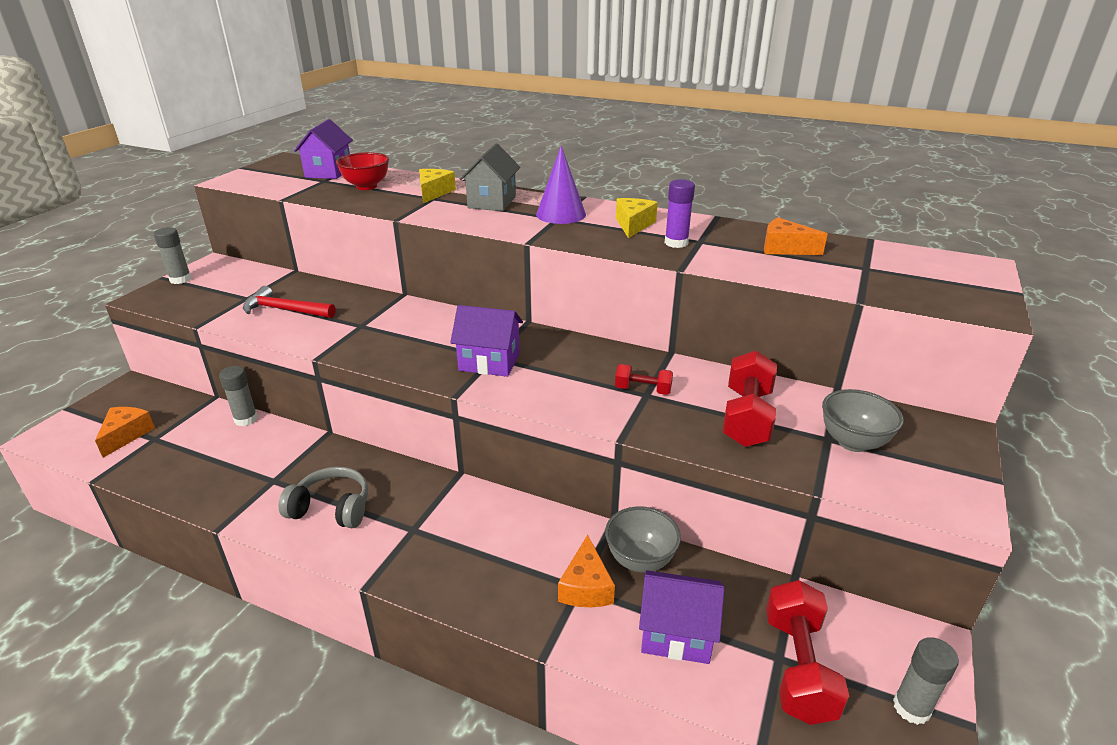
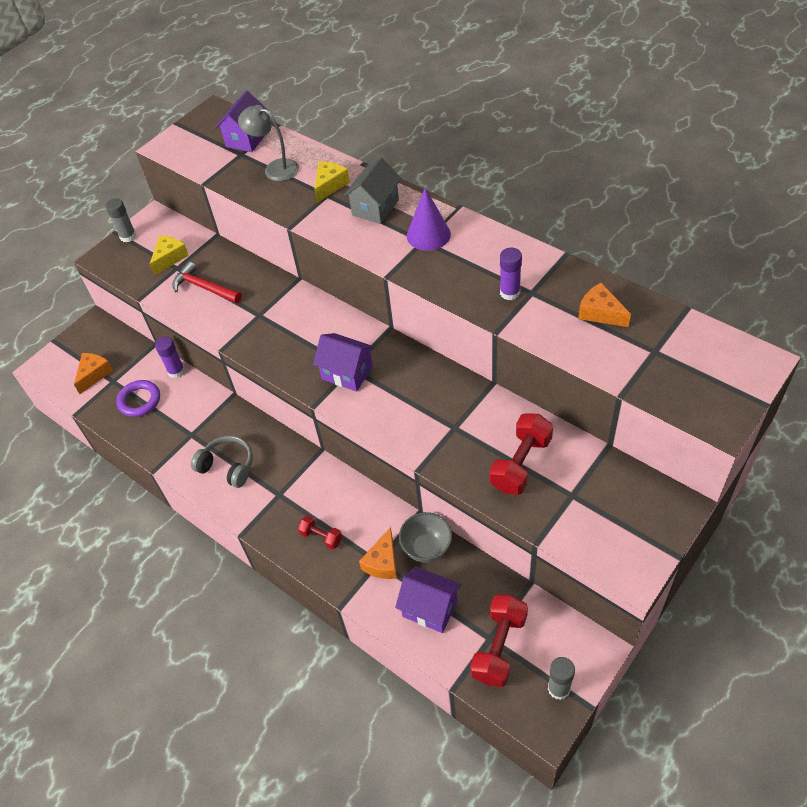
camera: 20 degrees right, 20 degrees up
(194, 454) = (139, 400): none -> purple ring
(246, 419) = (176, 371): grey glue stick -> purple glue stick
(366, 186) = (275, 168): red bowl -> grey lamp
(633, 225) = (485, 260): yellow cheese -> yellow cheese (169, 258)
(643, 390) = (454, 422): red dumbbell -> red dumbbell (321, 537)
(853, 442) = (589, 502): grey bowl -> none

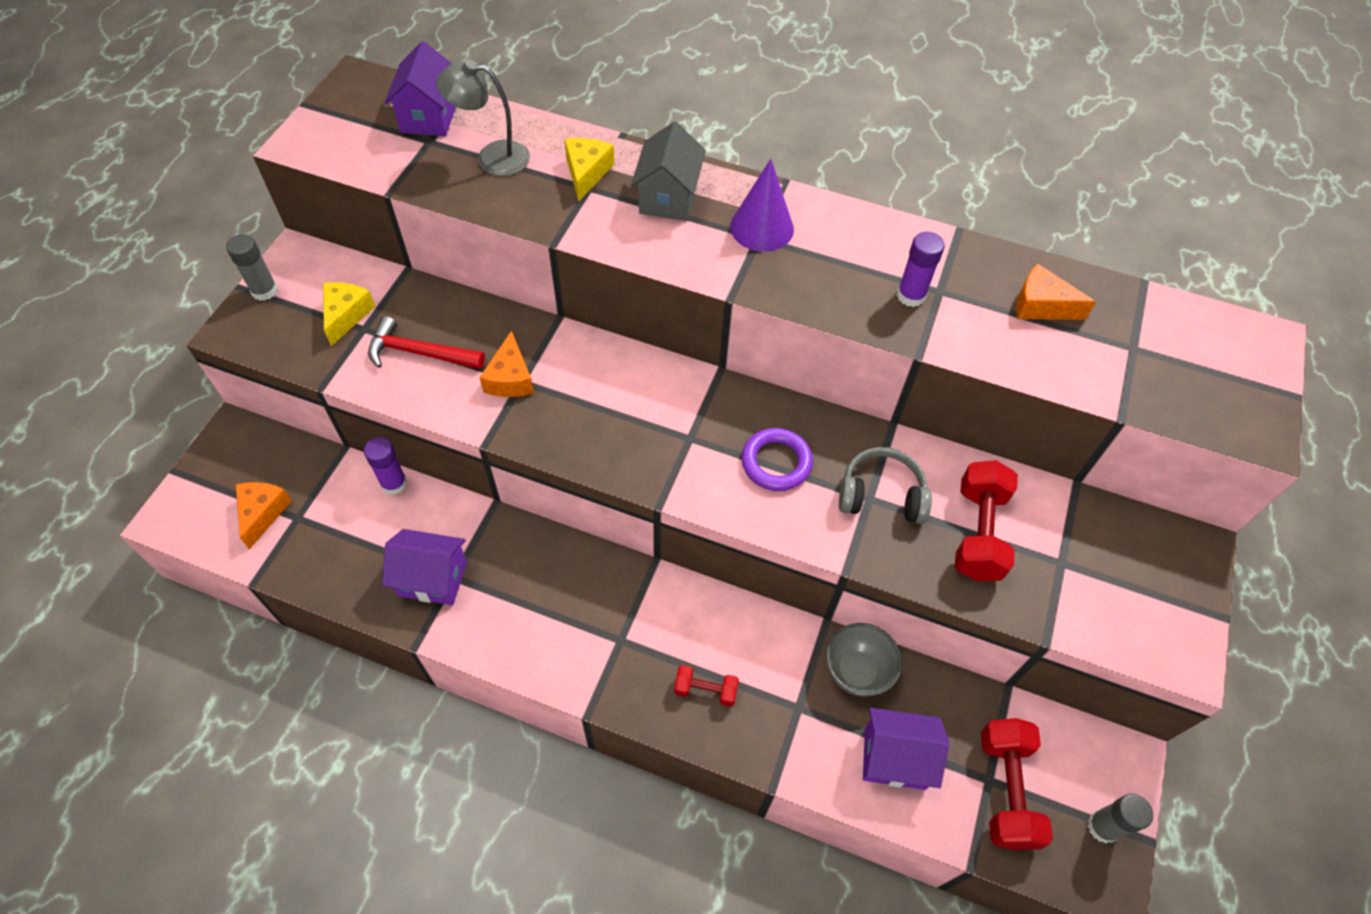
camera: 25 degrees left, 5 degrees up
(139, 400) = (352, 540): purple ring -> purple ring (776, 462)
(227, 466) = (528, 615): grey headphones -> grey headphones (881, 495)
(347, 373) = (687, 446): purple house -> purple house (432, 578)
(383, 562) = (805, 706): orange cheese -> orange cheese (510, 378)

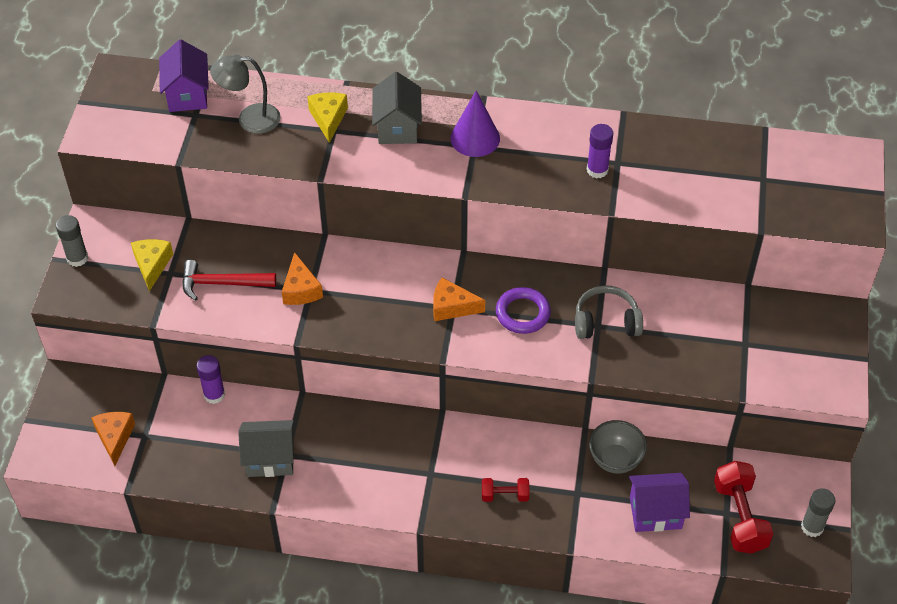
camera: 10 degrees left, 5 degrees down
(432, 578) = (270, 459): purple house -> grey house
(978, 533) = (682, 334): red dumbbell -> none
(1041, 305) = (693, 160): orange cheese -> orange cheese (452, 307)

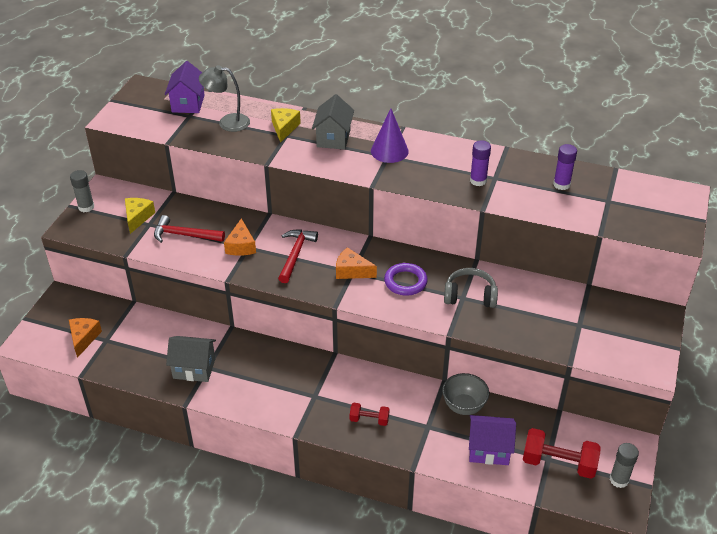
camera: 10 degrees right, 10 degrees down
(214, 395) = (166, 319): purple glue stick -> purple glue stick (561, 184)
(374, 293) = (295, 255): none -> red hammer
(739, 517) = (558, 463): red dumbbell -> red dumbbell turned 75 degrees counterclockwise

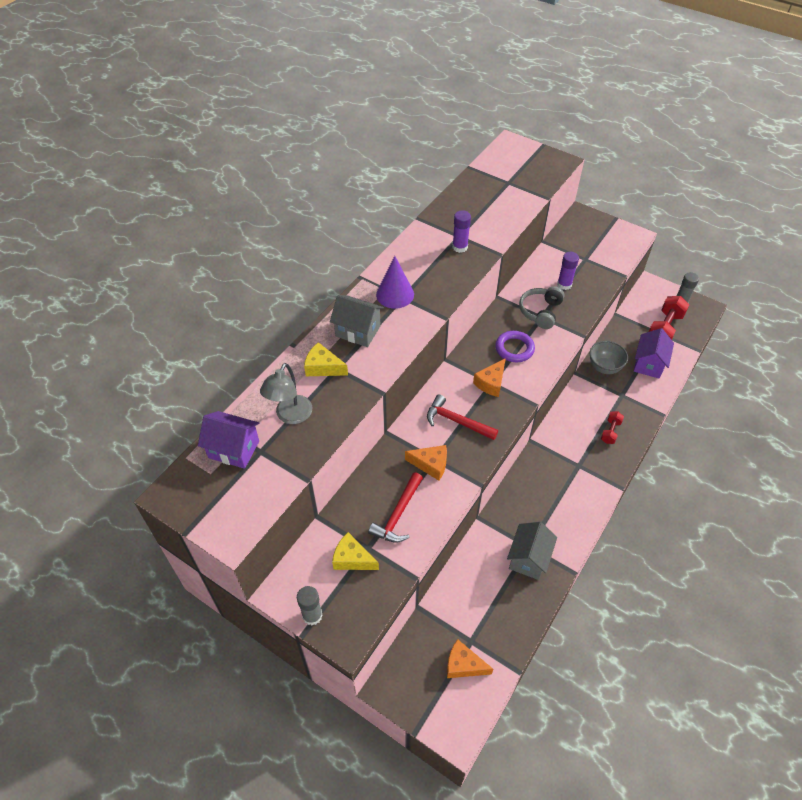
camera: 75 degrees left, 10 degrees up
(561, 184) = (480, 201): purple glue stick -> purple glue stick (564, 284)

